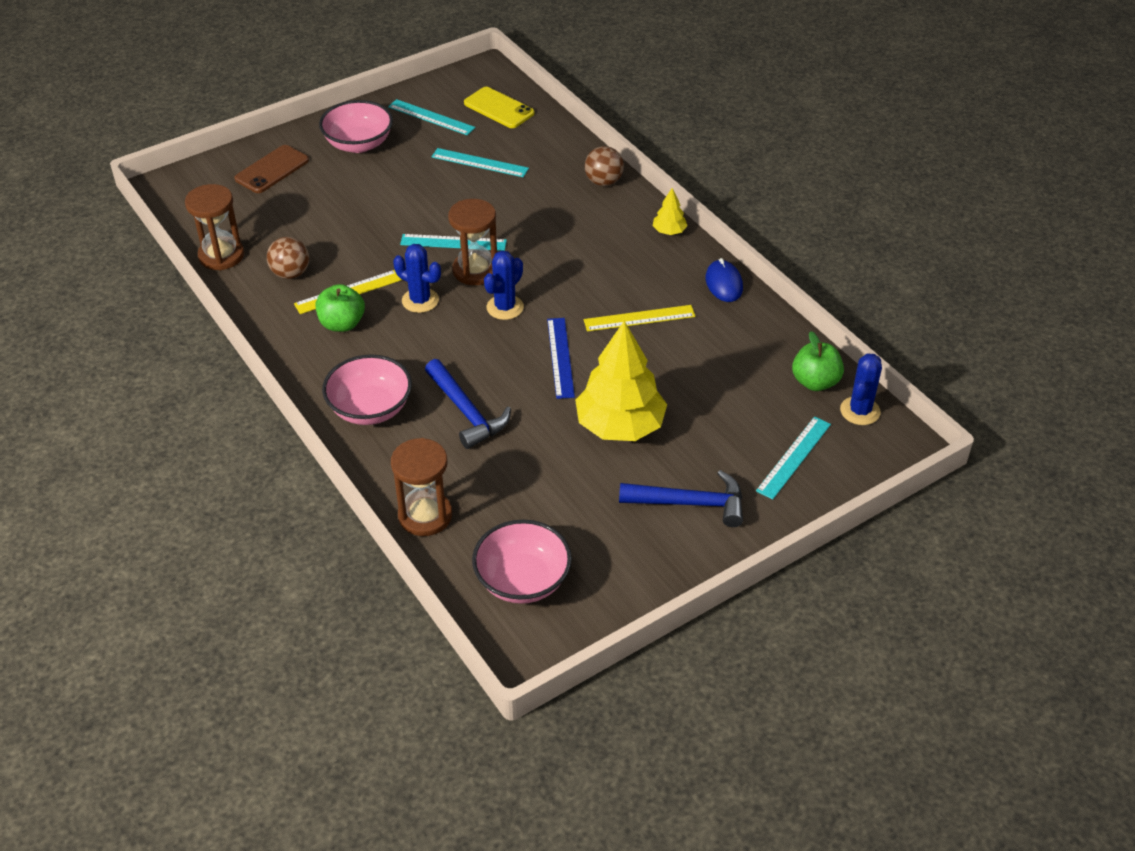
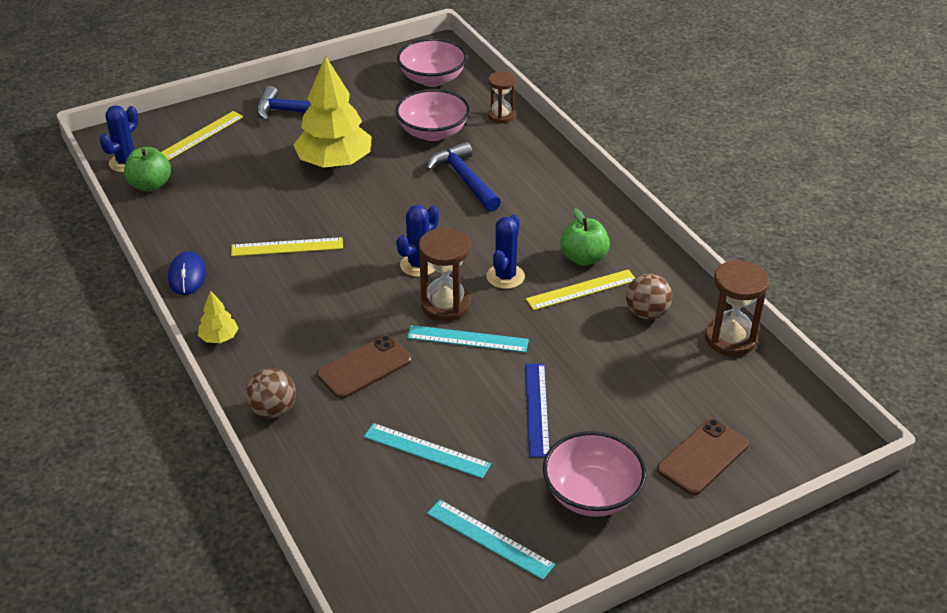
camera: 175 degrees left, 5 degrees down
(370, 408) = (549, 186): pink bowl -> pink bowl (433, 132)
(420, 300) = (505, 276): blue cactus -> blue cactus turned 75 degrees clockwise
(425, 515) = (501, 115): brown hourglass -> brown hourglass, size x0.65
(499, 108) = (388, 550): yellow phone -> none
(538, 215) = (364, 367): none -> brown phone
(560, 357) = (373, 217): blue ruler -> blue ruler (537, 409)
(794, 457) = (201, 135): turquoise ruler -> yellow ruler

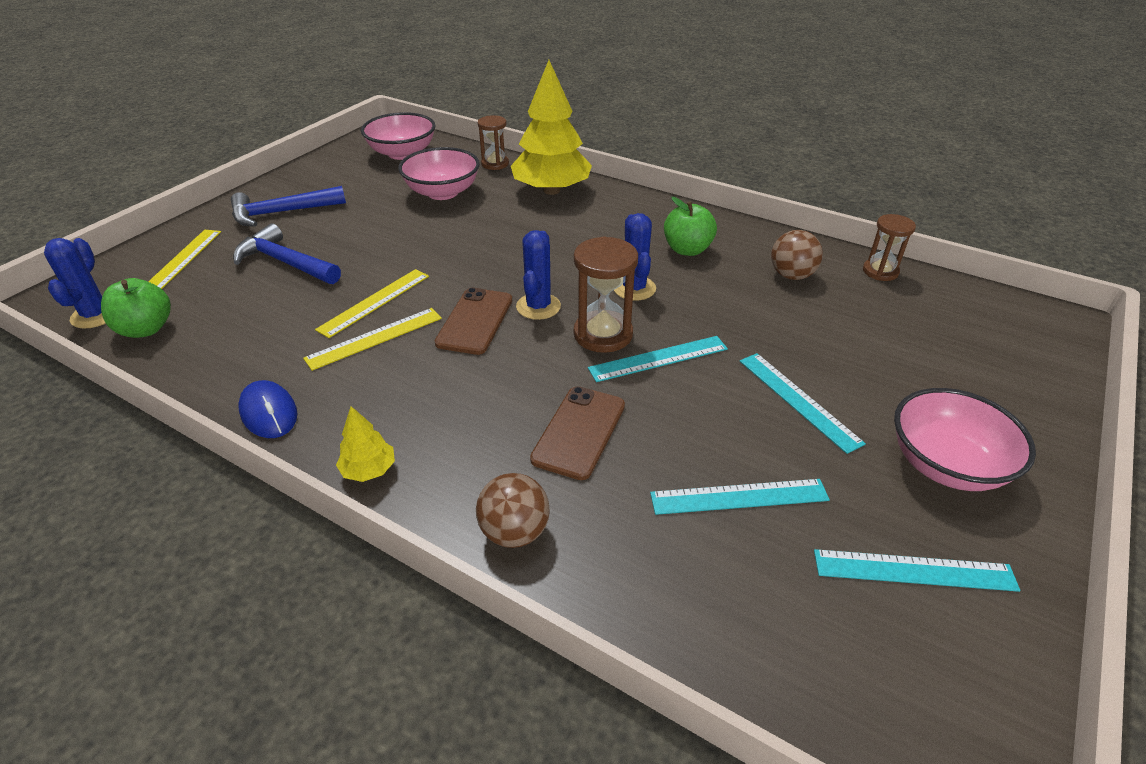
camera: 30 degrees left, 0 degrees up
(334, 163) = (362, 244): yellow tree -> yellow tree (551, 190)
(465, 179) = (511, 220): blue hammer -> blue hammer (286, 262)
(537, 409) = (798, 400): blue ruler -> turquoise ruler
(581, 290) = (714, 276): yellow ruler -> yellow ruler (374, 302)
(702, 457) = (988, 381): brown phone -> brown phone (475, 321)
(730, 339) = (880, 271): brown hourglass -> brown hourglass, size x0.65

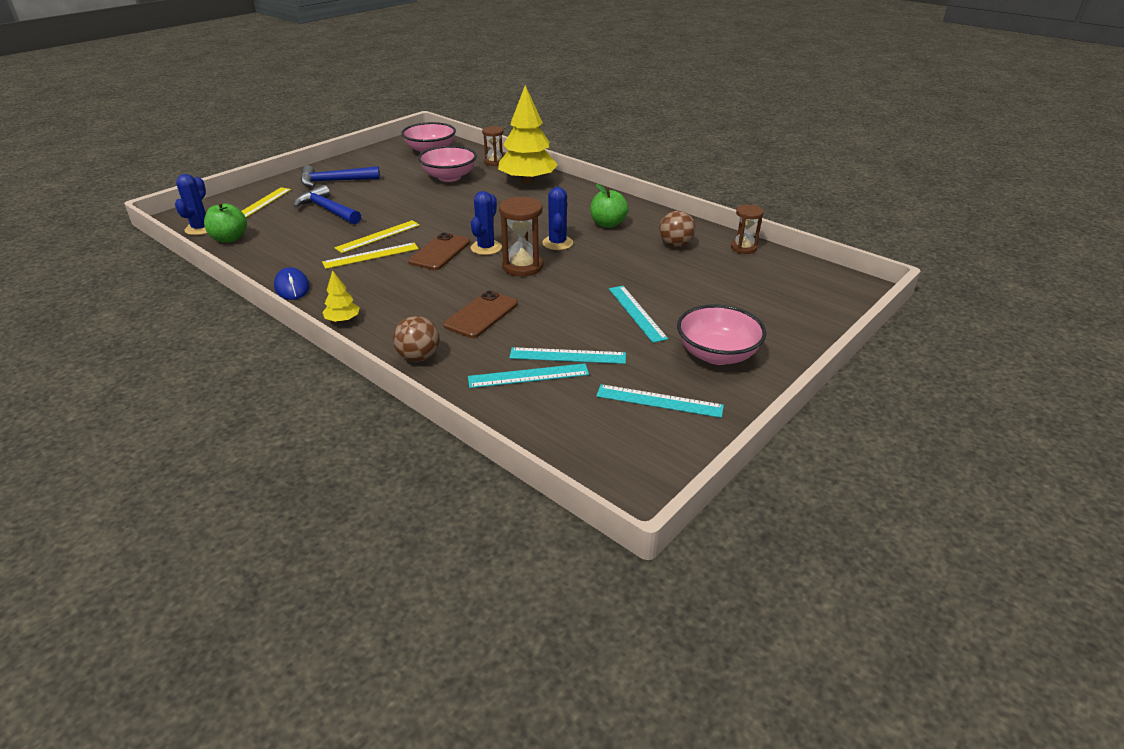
camera: 10 degrees right, 5 degrees down
(658, 358) = (553, 282): turquoise ruler -> turquoise ruler (528, 376)

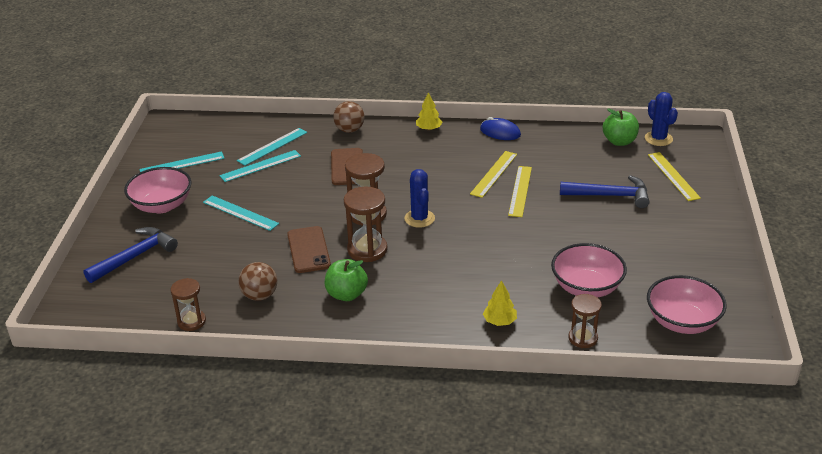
camera: 145 degrees right, 0 degrees up
(334, 181) = (675, 228): blue hammer -> blue hammer (135, 257)
(440, 252) = (449, 199): brown phone -> brown phone (308, 250)
(527, 181) = (500, 321): yellow tree -> yellow tree, size x0.44
(557, 243) = (367, 250): blue cactus -> brown hourglass

